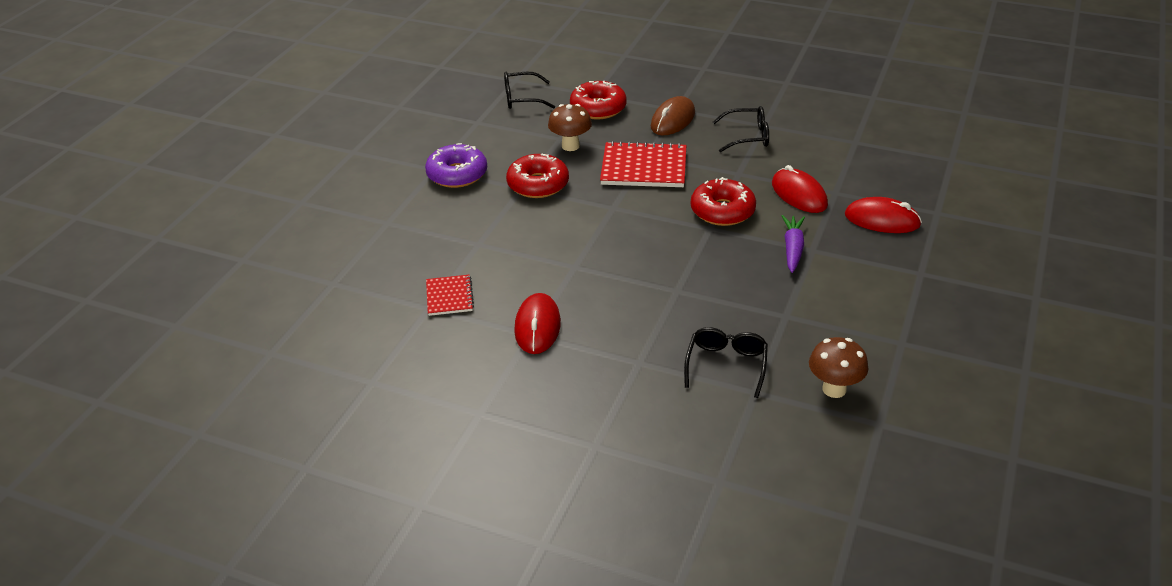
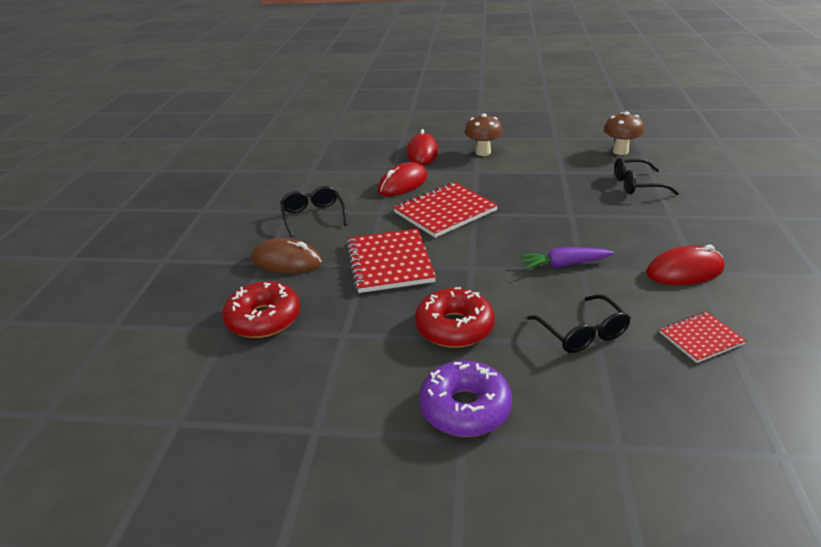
camera: 105 degrees left, 5 degrees down
(522, 98) = (238, 398): black glasses -> black glasses (582, 333)
(570, 146) = (360, 321): brown mushroom -> brown mushroom (483, 152)
(722, 211) = (445, 211): red donut -> red notebook
(792, 249) = (480, 178): purple carrot -> purple carrot (563, 265)

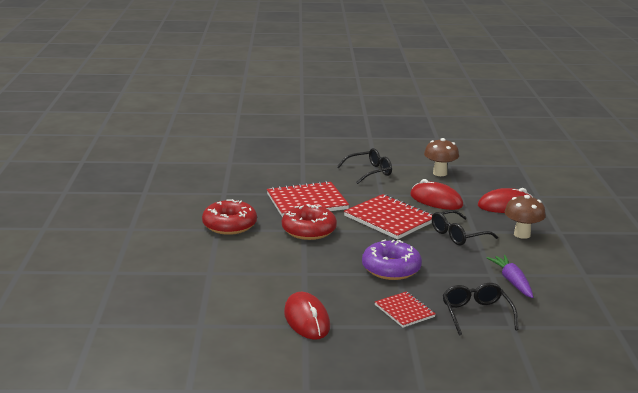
camera: 80 degrees right, 10 degrees down
(264, 319) = (240, 170): red donut -> red donut (309, 230)
(287, 261) = (305, 170): brown mouse -> none
(465, 408) = (153, 229): purple donut -> purple donut (391, 268)
(563, 265) = (311, 266): purple carrot -> purple carrot (512, 281)
(582, 333) = (221, 268): black glasses -> black glasses (458, 235)
(620, 151) = (565, 313): brown mushroom -> brown mushroom (440, 173)
(701, 338) = (213, 314): red notebook -> red notebook (404, 311)

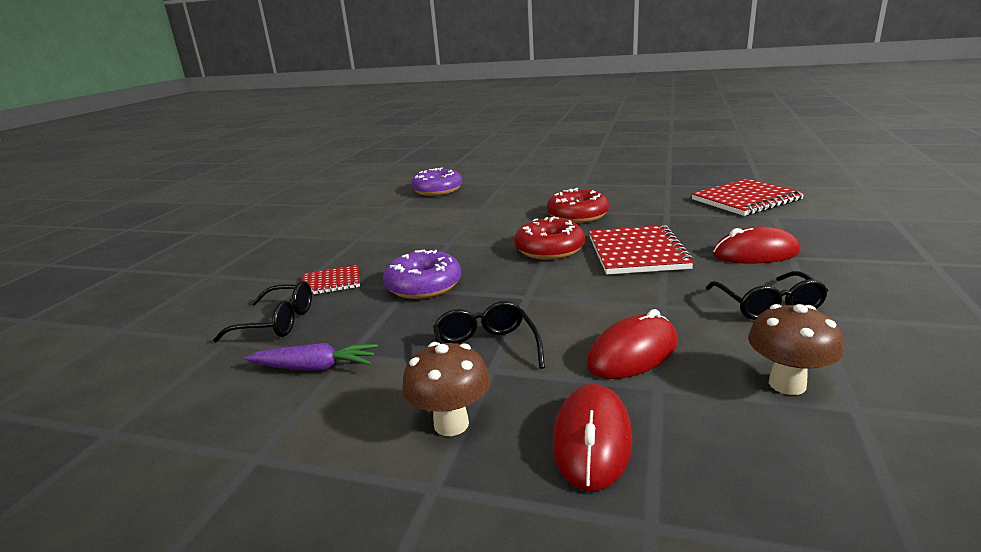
camera: 110 degrees right, 0 degrees up
(134, 312) = (437, 190): none -> purple donut
(306, 319) = (366, 240): red mouse -> red mouse (755, 253)
(389, 219) = (566, 301): red notebook -> red notebook (746, 200)

